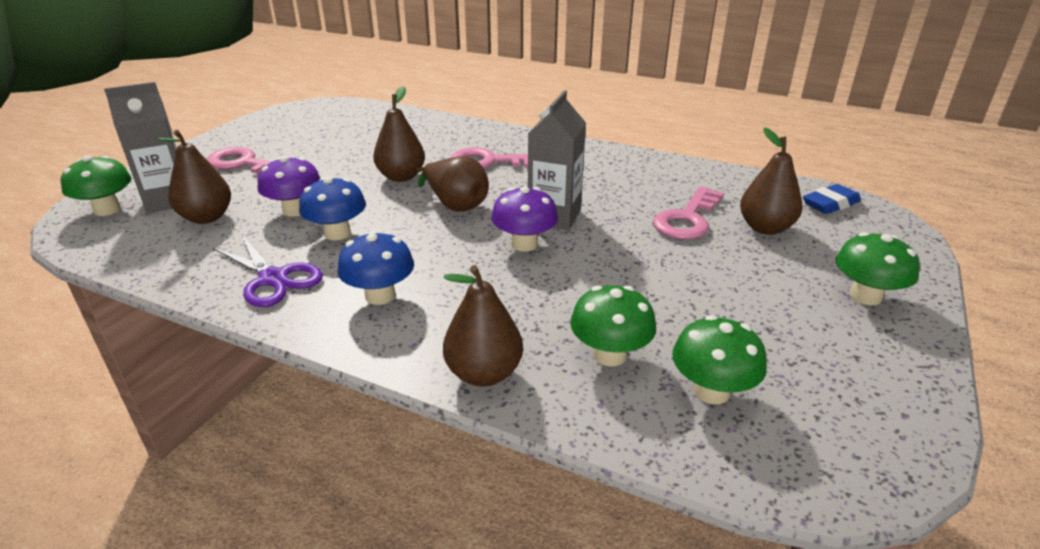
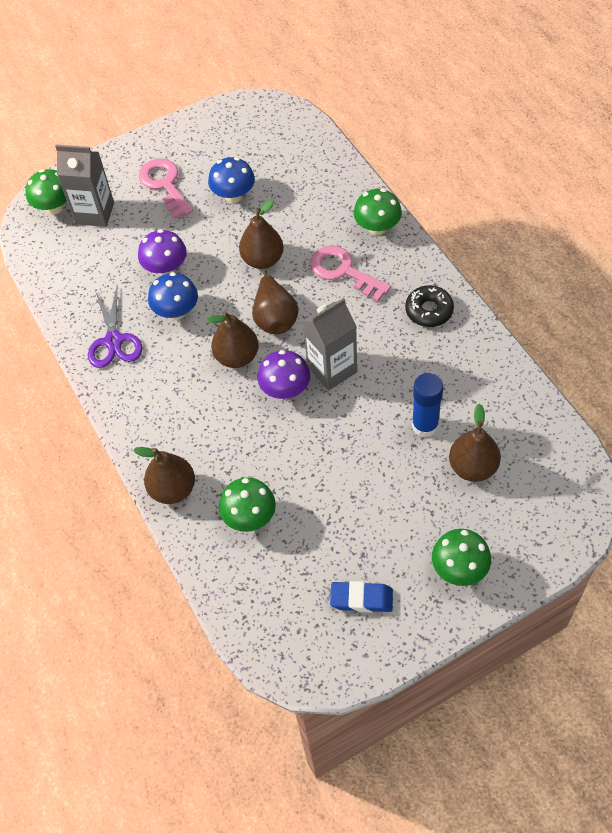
camera: 40 degrees right, 25 degrees up
(206, 217) = (108, 248): brown pear -> brown pear (237, 357)
(380, 295) = (162, 392): blue mushroom -> blue mushroom (234, 195)
(593, 160) = (429, 310): none -> black donut
(687, 219) = (425, 425): pink key -> blue glue stick
(711, 391) = (279, 575): green mushroom -> green mushroom (377, 227)
(830, 204) = (560, 470): blue eraser -> blue eraser (361, 599)

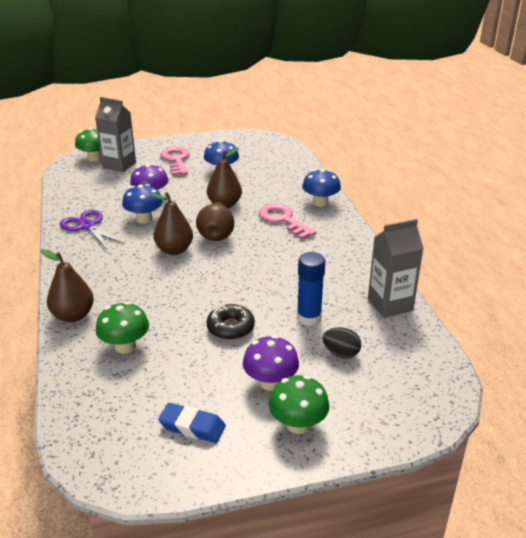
camera: 10 degrees right, 25 degrees down
(113, 341) = (87, 226): purple scissors -> purple scissors turned 135 degrees clockwise
(285, 389) = (202, 274): purple mushroom -> purple mushroom (270, 382)
(332, 369) = (246, 270): grey carton -> grey carton (390, 305)
(377, 227) = (320, 202): green mushroom -> blue mushroom
(429, 310) = (342, 251): black donut -> black donut (230, 328)
(473, 467) = (341, 353): brown pear -> black egg

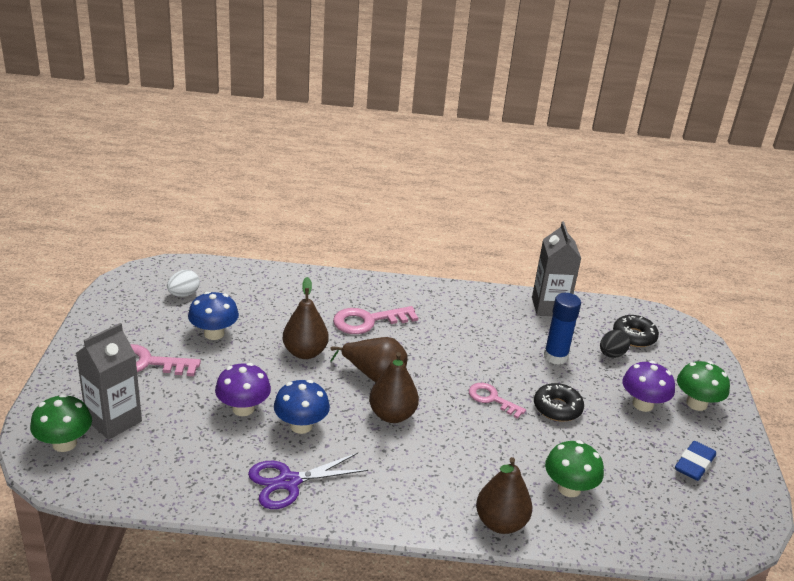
camera: 75 degrees left, 0 degrees up
(221, 291) = (491, 399): none -> pink key
(256, 154) = (184, 294): none -> white egg
(320, 202) = (344, 286): blue mushroom -> none
(388, 367) = (634, 336): none -> black donut

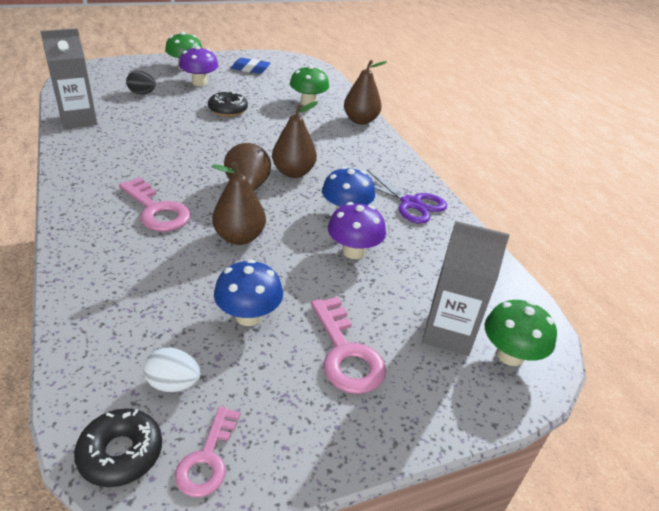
camera: 115 degrees left, 5 degrees up
(491, 399) = (237, 134): pink key -> pink key (207, 459)
(555, 357) = (159, 113): blue glue stick -> none
(634, 336) = (110, 86): black donut -> black donut (121, 453)

